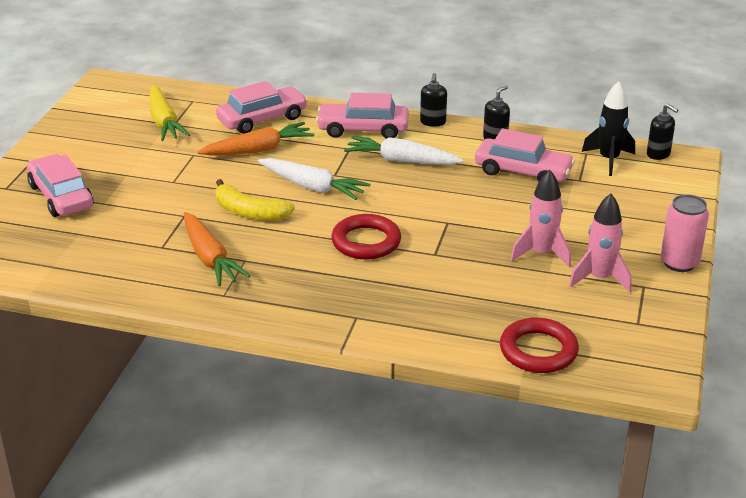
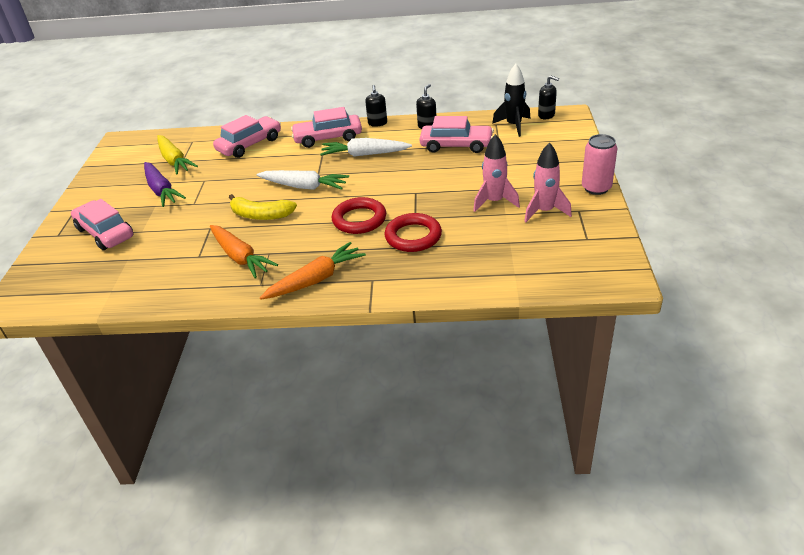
camera: 10 degrees left, 5 degrees up
(139, 157) = (161, 190): none -> purple carrot
(258, 150) = (253, 167): orange carrot -> orange carrot (315, 279)
(538, 351) = (523, 276): red ring -> red ring (413, 236)

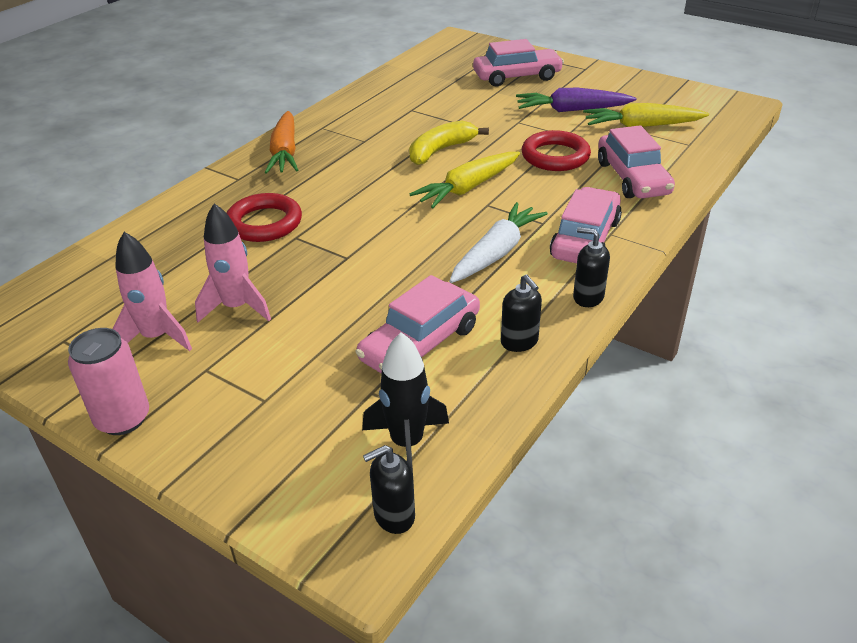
camera: 120 degrees right, 0 degrees up
(240, 257) = (378, 126): orange carrot -> none
(304, 186) = (468, 188): white carrot -> yellow carrot
(359, 219) = (346, 202): red ring -> red ring (555, 156)

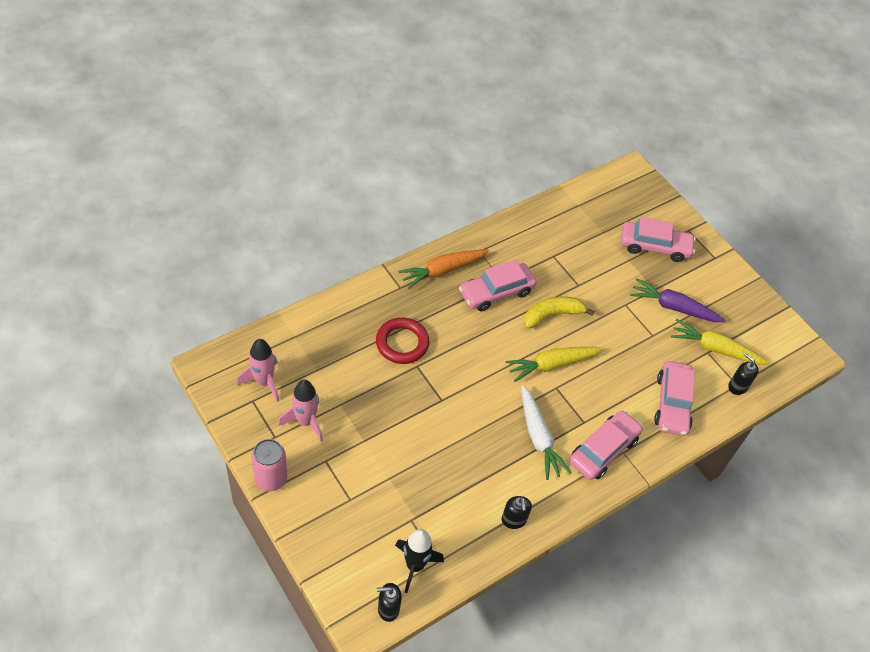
camera: 15 degrees right, 15 degrees up
(237, 307) = (359, 416): pink rocket -> pink rocket (264, 382)
(285, 152) = (442, 271): orange carrot -> orange carrot turned 45 degrees clockwise
(420, 343) = (455, 495): pink car -> pink car (496, 292)
(496, 252) = (538, 437): white carrot -> white carrot turned 105 degrees clockwise
(555, 156) = (631, 356): red ring -> none
(588, 297) = (575, 502): black soap dispenser -> black soap dispenser (737, 386)

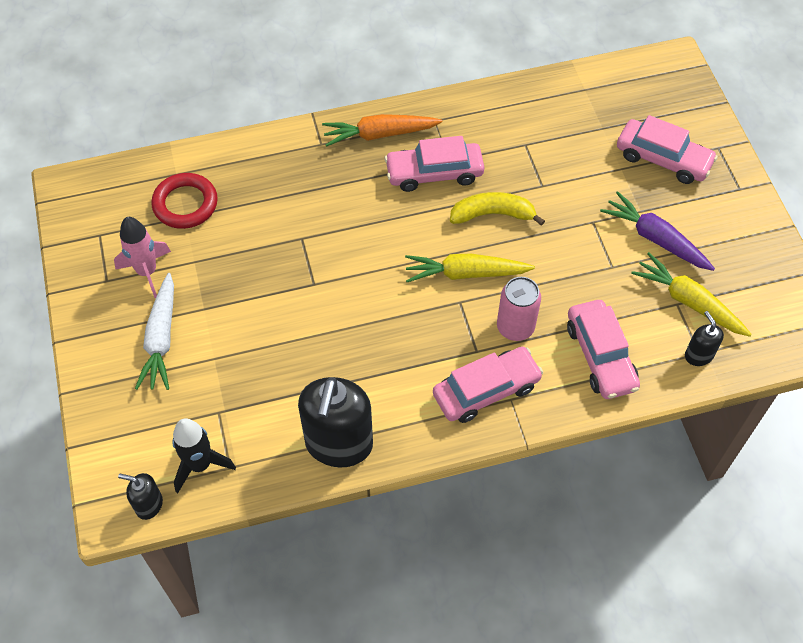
camera: 25 degrees right, 5 degrees up
(264, 382) = (120, 217): pink rocket -> none
(271, 479) = (82, 325): pink can -> pink can (515, 327)
(402, 343) = (295, 208): red ring -> red ring (185, 204)
(513, 520) = (338, 444): black soap dispenser -> black soap dispenser, size x2.14
(538, 437) = (411, 355): white carrot -> white carrot (161, 339)
(672, 404) = (600, 356): pink car -> pink car turned 45 degrees counterclockwise

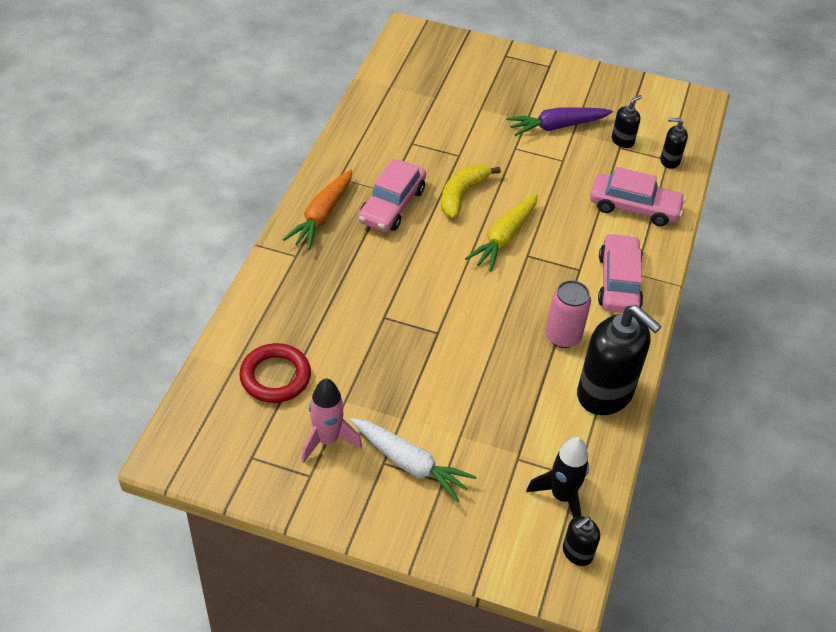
camera: 60 degrees left, 10 degrees down
(515, 327) = (575, 237): pink can -> pink can (563, 336)
(663, 159) = (491, 85): pink car -> none
(688, 302) = (622, 141): yellow carrot -> black soap dispenser

